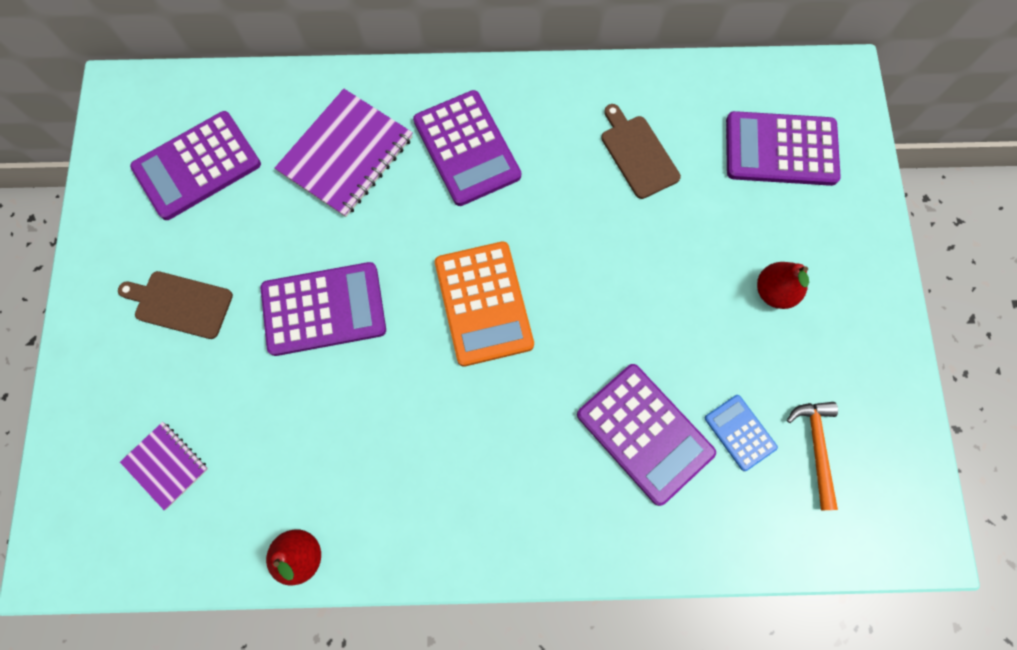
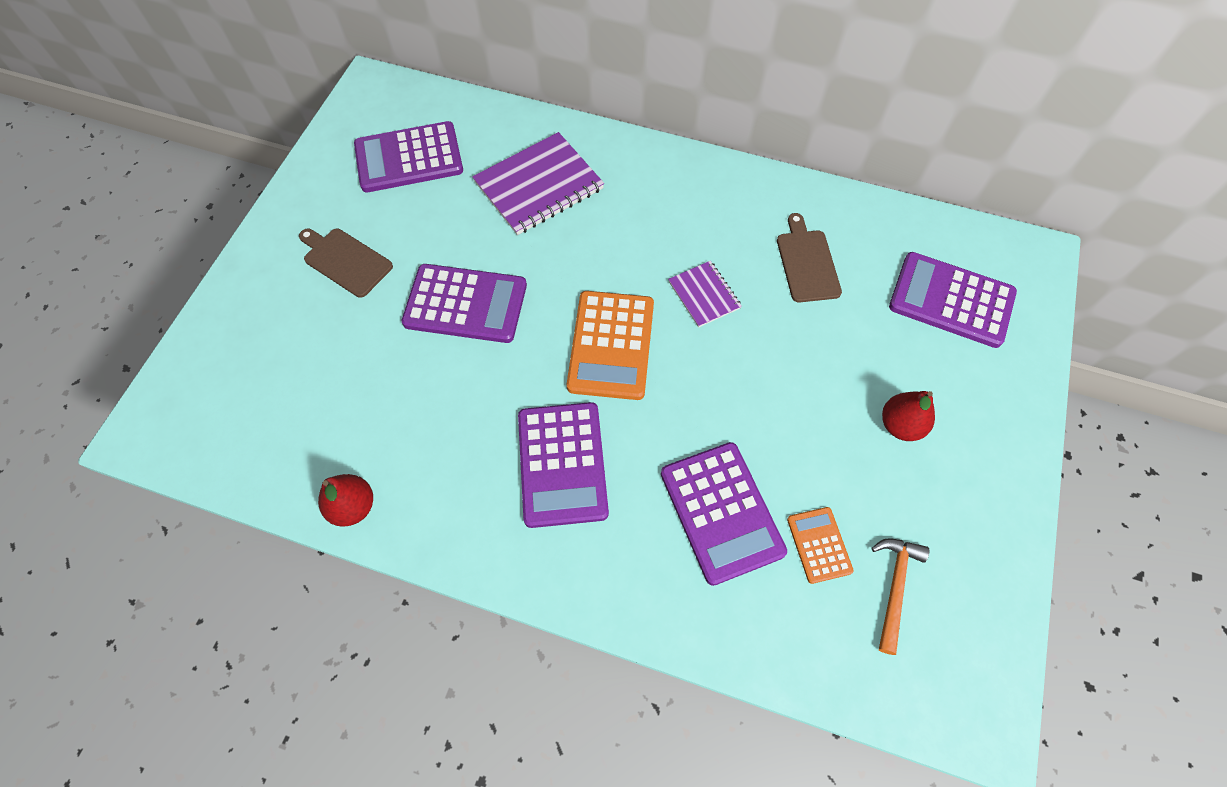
camera: 20 degrees right, 10 degrees down
(166, 465) = (273, 387): purple notebook -> purple notebook (704, 295)
(467, 148) = (648, 212): purple calculator -> purple calculator (562, 464)
(740, 432) = (819, 545): blue calculator -> orange calculator

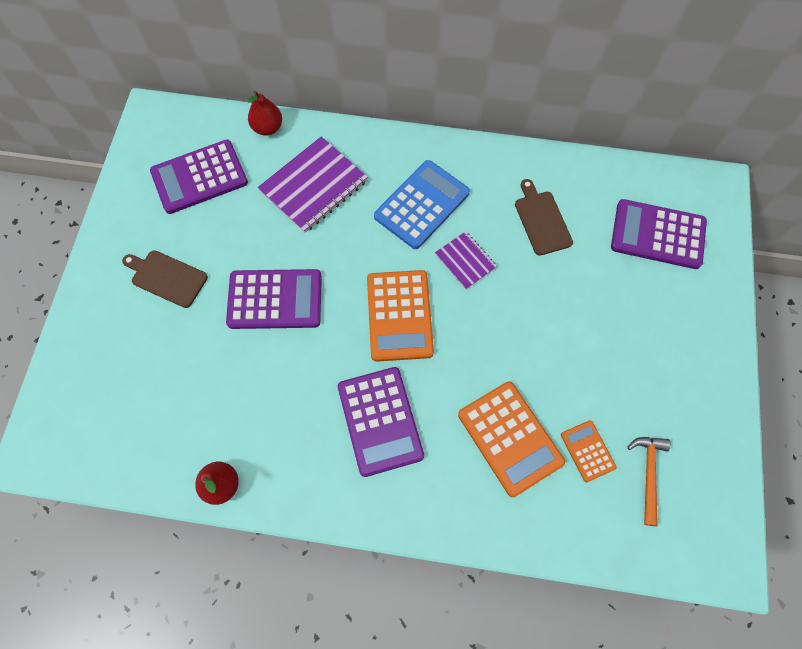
camera: 10 degrees left, 5 degrees up
(663, 224) = (422, 205): none -> blue calculator
(721, 512) = (510, 438): purple calculator -> orange calculator
(900, 425) = (634, 344): red pear -> red pear (268, 128)

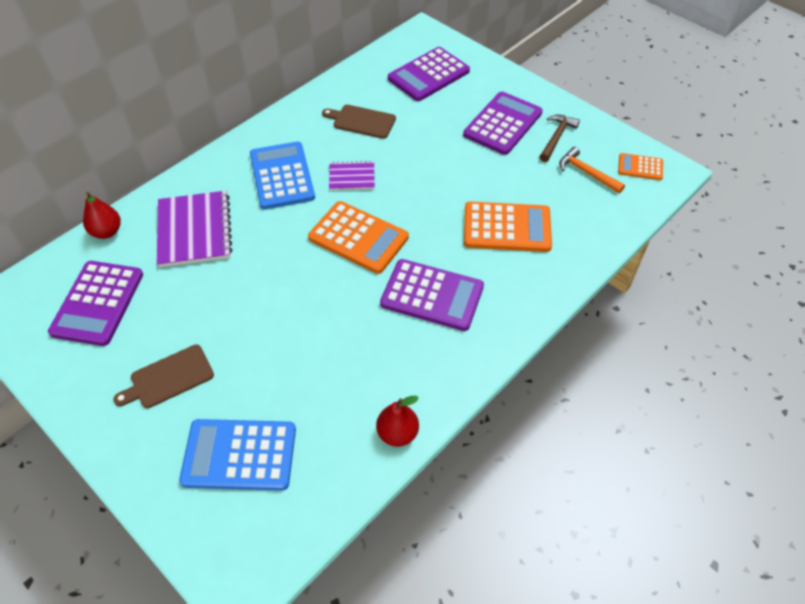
camera: 55 degrees left, 15 degrees down
(133, 378) = (239, 455): none -> blue calculator
(275, 299) = (268, 309): purple calculator -> purple calculator (503, 124)
(587, 451) = (548, 193): orange calculator -> orange calculator (640, 167)
(675, 413) = (556, 137): none -> brown hammer

